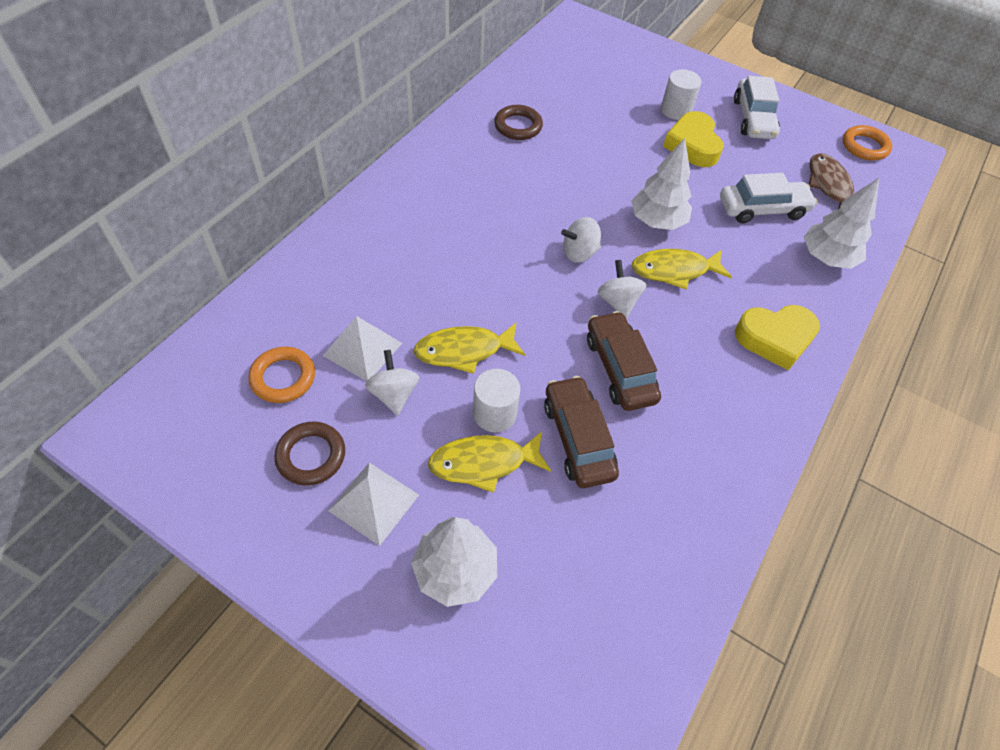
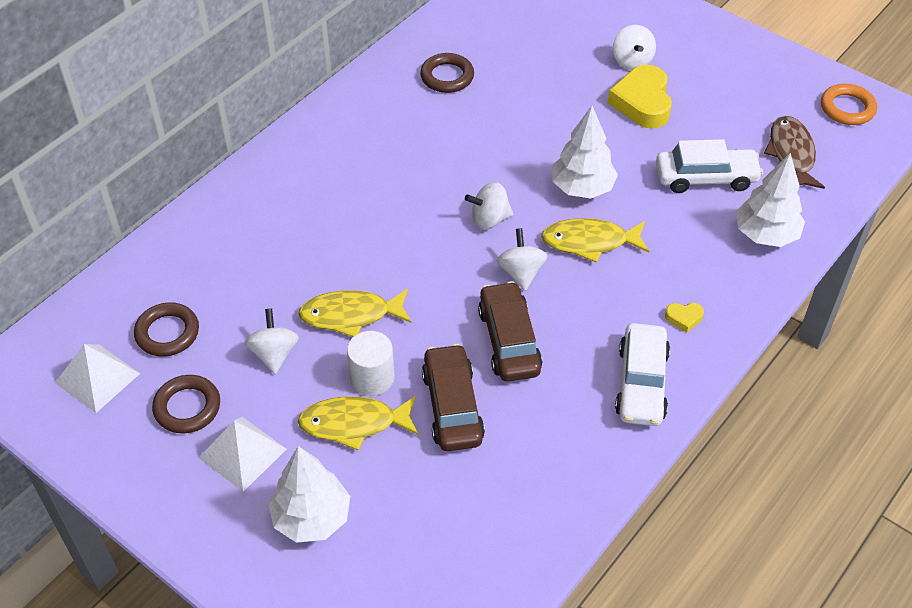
camera: 10 degrees right, 5 degrees down
(283, 378) = (167, 333): orange ring -> brown ring
(363, 349) = (248, 309): white pyramid -> white pyramid (97, 378)
(675, 110) = (632, 61): white cylinder -> white spinning top
(753, 119) = (721, 72): white car -> white car (641, 383)
(775, 339) = (684, 318): yellow heart -> yellow heart, size x0.45

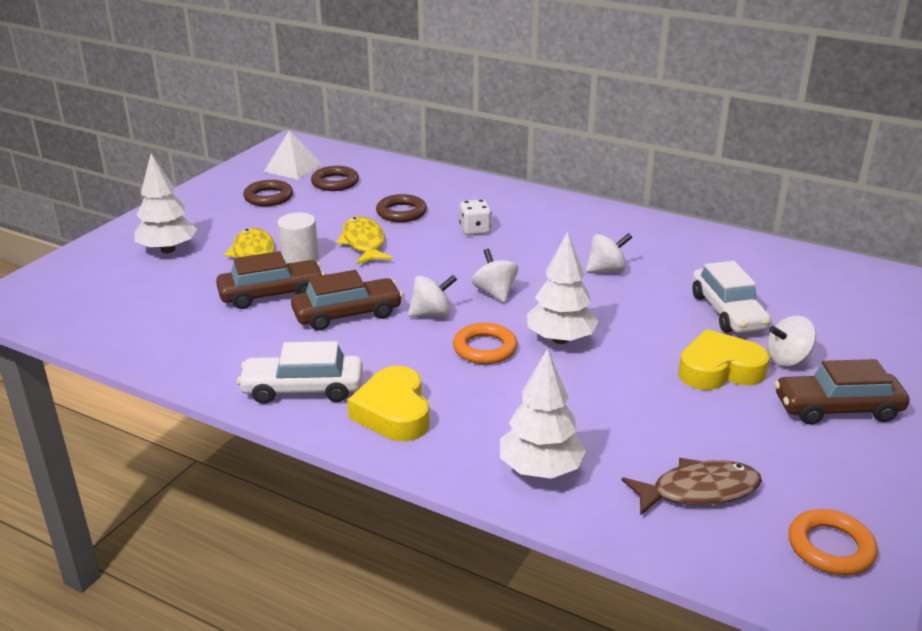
camera: 80 degrees right, 20 degrees down
(242, 453) = (228, 220): white pyramid -> none
(274, 354) = (320, 219): white spinning top -> white spinning top (606, 270)
(347, 215) = (475, 230): none -> white dice
(447, 77) = (678, 255): brown ring -> brown ring (401, 212)
(589, 242) = (485, 348): yellow fish -> orange ring
(684, 318) = (393, 412): yellow heart -> yellow heart, size x2.25
(699, 56) = (837, 408): none -> brown car
(706, 178) = (617, 420): white car -> white car (727, 312)

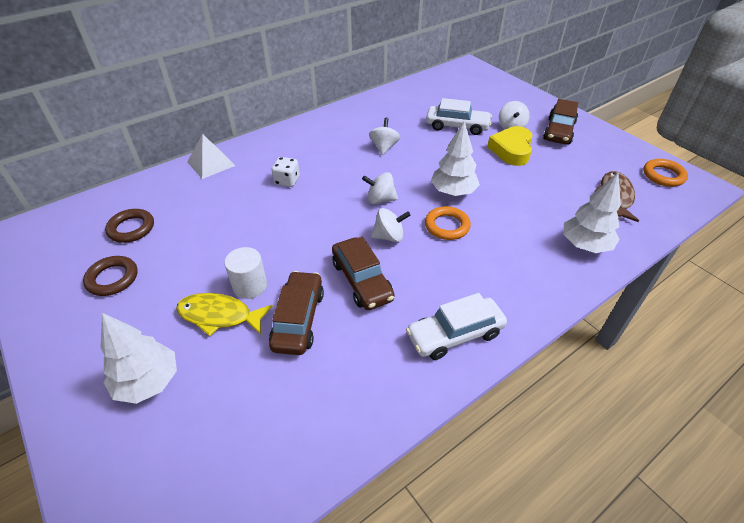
camera: 65 degrees left, 15 degrees up
(293, 168) = (69, 247): white pyramid -> white pyramid (211, 163)
(303, 389) = (455, 334): white car -> white car turned 45 degrees clockwise
(347, 314) = (362, 280): brown car -> brown car turned 150 degrees clockwise
(364, 243) = (257, 241): yellow fish -> none
(393, 412) = (504, 292): yellow heart -> none
(401, 212) = (225, 207): brown ring -> none
(432, 314) = (389, 236): white spinning top -> white spinning top turned 75 degrees clockwise

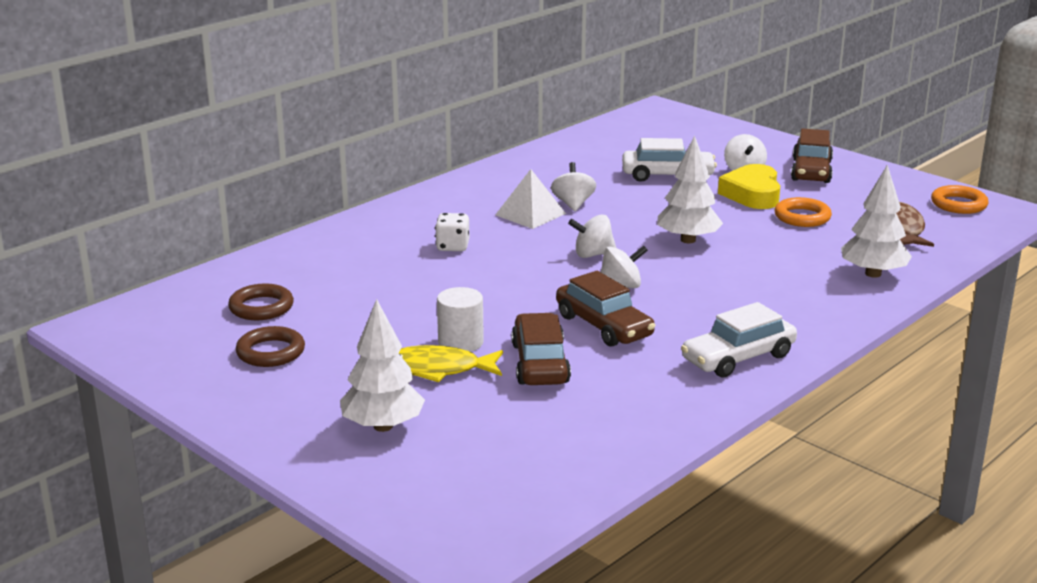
camera: 10 degrees left, 20 degrees down
(211, 163) = (330, 238): white pyramid -> white pyramid (530, 214)
(447, 226) = (692, 271): orange ring -> orange ring (802, 217)

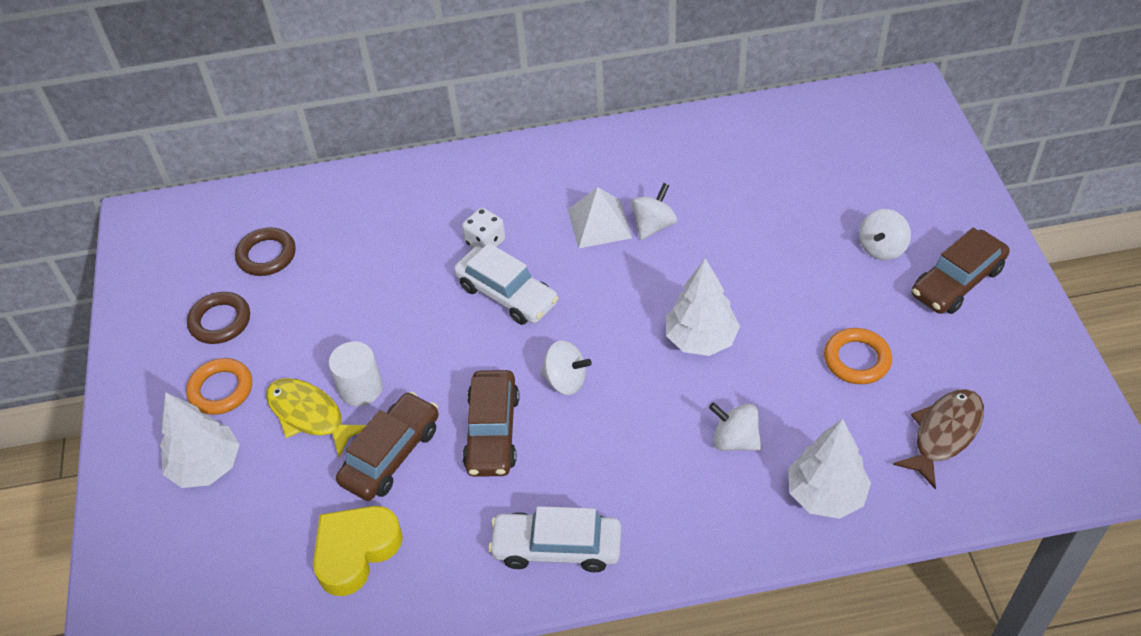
camera: 40 degrees right, 25 degrees up
(593, 254) = (591, 317): white spinning top -> white spinning top (735, 440)
(667, 175) = (793, 219): white car -> white car (507, 294)
(752, 194) = (847, 294): yellow heart -> yellow heart (355, 551)
(958, 204) = (1062, 425): orange ring -> orange ring (221, 390)

